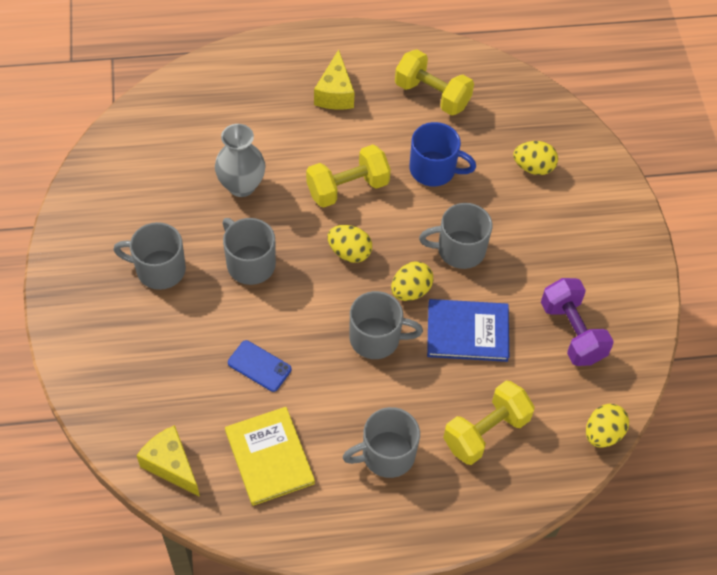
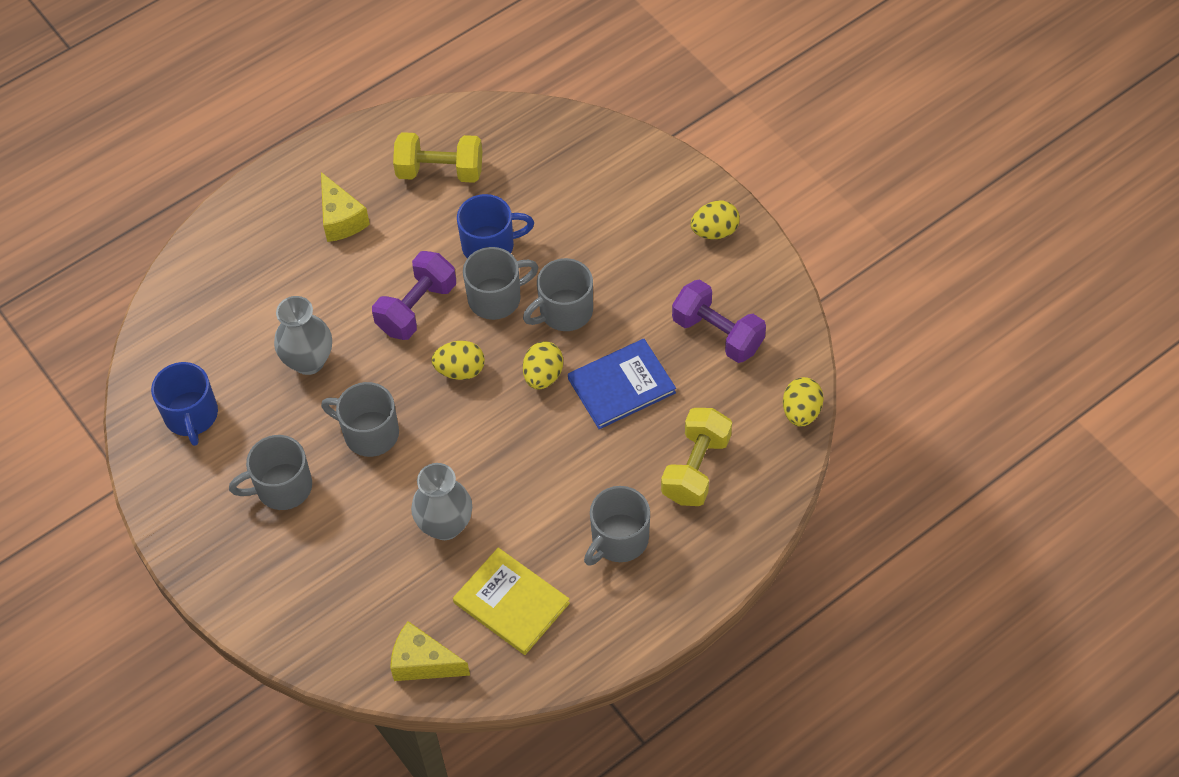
camera: 25 degrees left, 0 degrees up
(131, 181) = (191, 415): none -> blue mug
(259, 366) = (445, 525): blue phone -> grey vase
(347, 188) = (417, 308): yellow dumbbell -> purple dumbbell
(376, 338) = (539, 438): grey mug -> grey mug (496, 298)
(533, 167) = (584, 194): yellow egg -> yellow egg (714, 231)

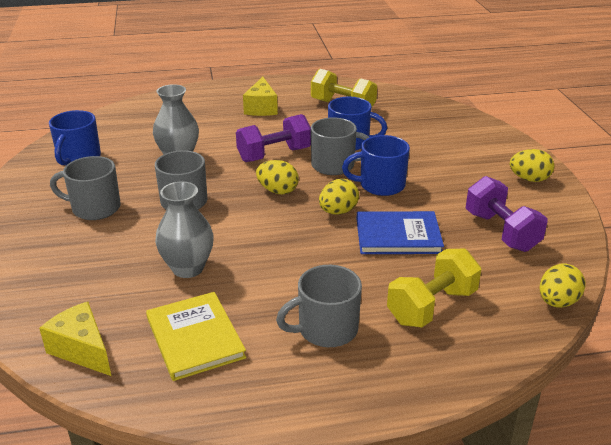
camera: 25 degrees right, 25 degrees down
(564, 311) = (380, 185): grey mug -> blue mug

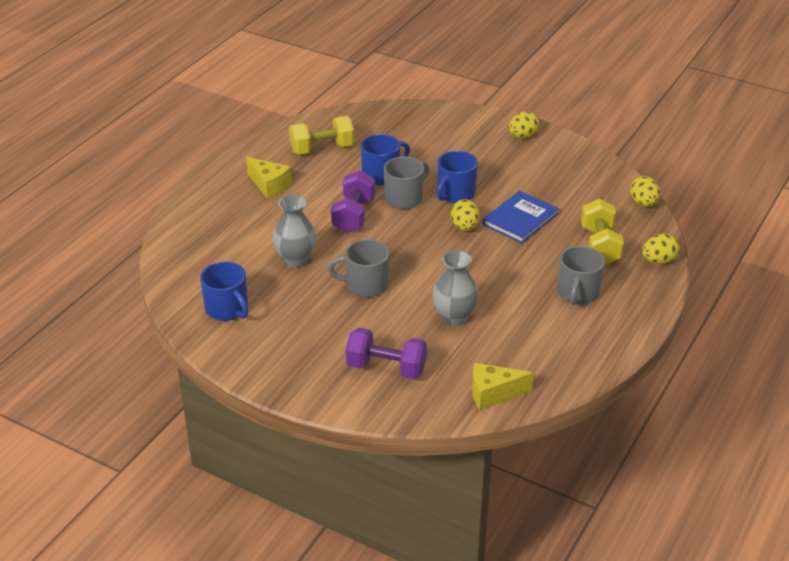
camera: 50 degrees left, 5 degrees up
(94, 208) = (322, 329): grey mug -> none
(195, 338) = (531, 345): yellow book -> none
(277, 191) = (406, 238): yellow egg -> yellow egg (658, 261)
(501, 231) = (562, 181): purple dumbbell -> purple dumbbell (386, 368)

